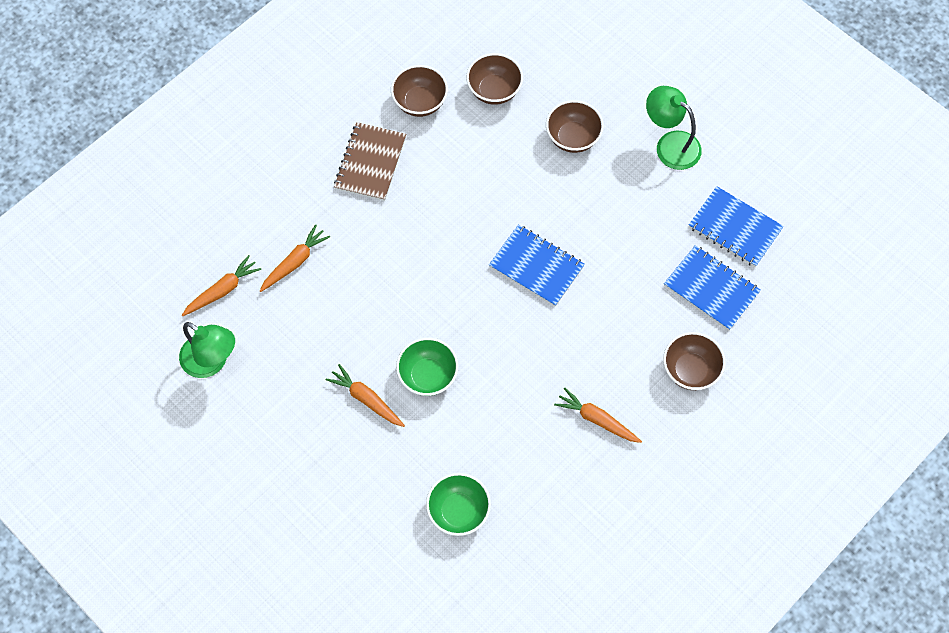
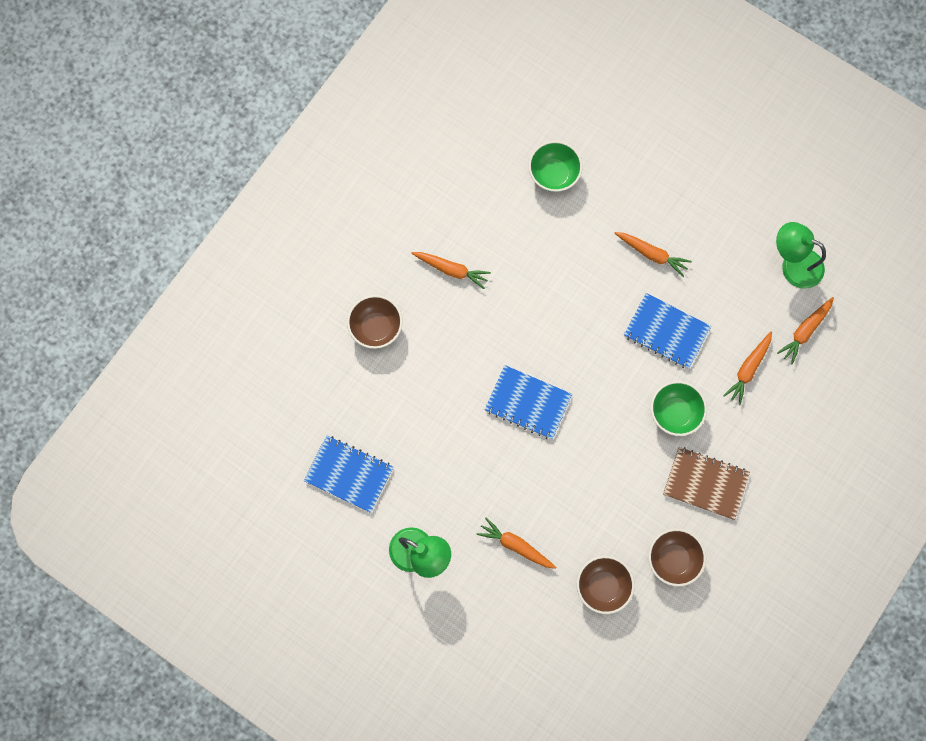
camera: 170 degrees right, 10 degrees up
(370, 163) = (705, 483): brown notebook -> brown notebook turned 75 degrees counterclockwise
(428, 376) = (604, 284): green bowl -> green bowl (675, 413)
(573, 138) = (516, 546): brown bowl -> orange carrot
(711, 289) = (365, 408): blue notebook -> blue notebook (666, 332)

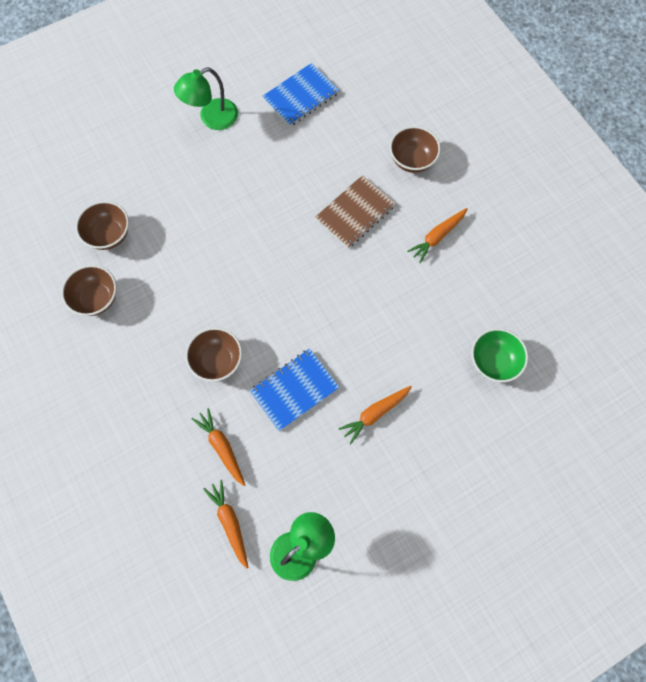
camera: 115 degrees right, 5 degrees down
(516, 546) = (179, 186): orange carrot -> none
(528, 403) = (289, 245): blue notebook -> none
(675, 413) = (217, 361): green bowl -> brown bowl
(705, 483) = (142, 356): brown notebook -> brown notebook (355, 213)

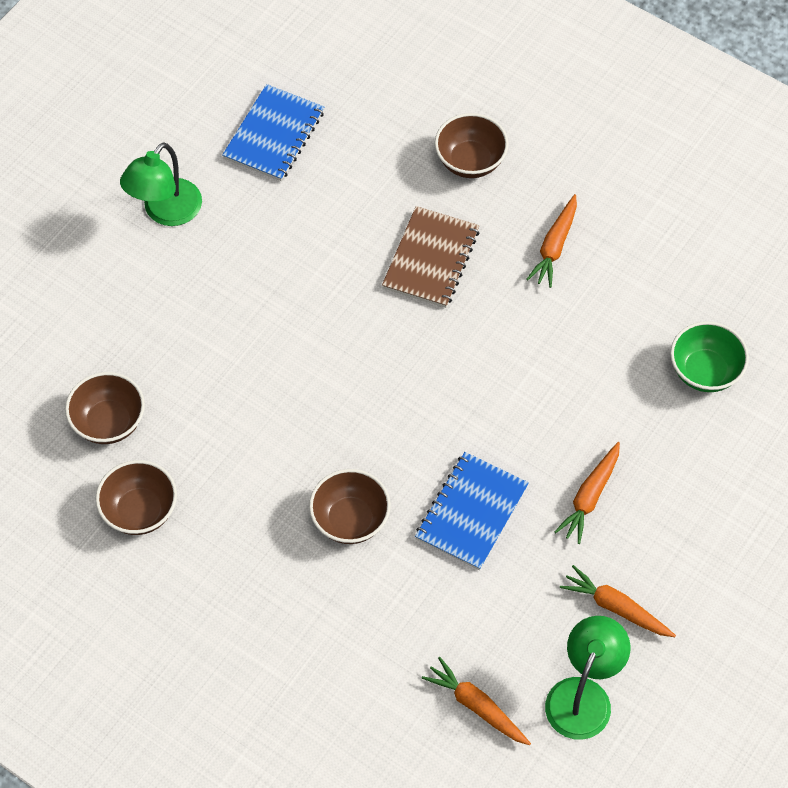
camera: 25 degrees left, 10 degrees down
(222, 447) = (416, 622): orange carrot -> orange carrot (616, 607)

